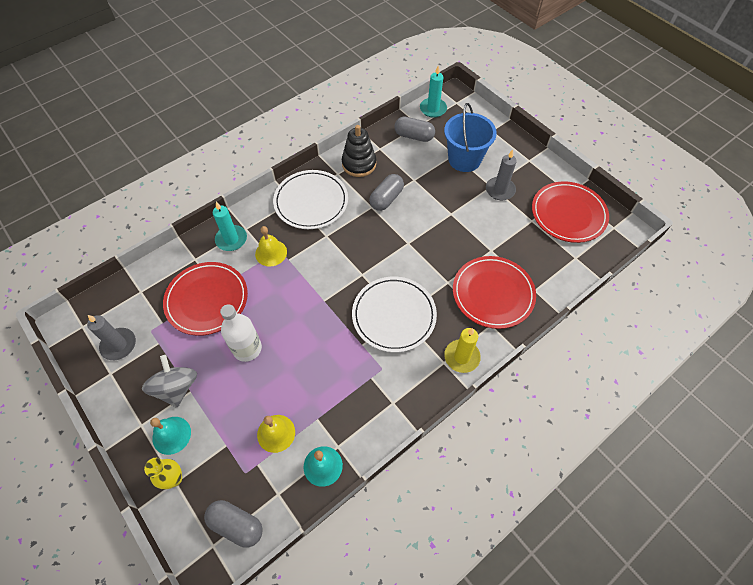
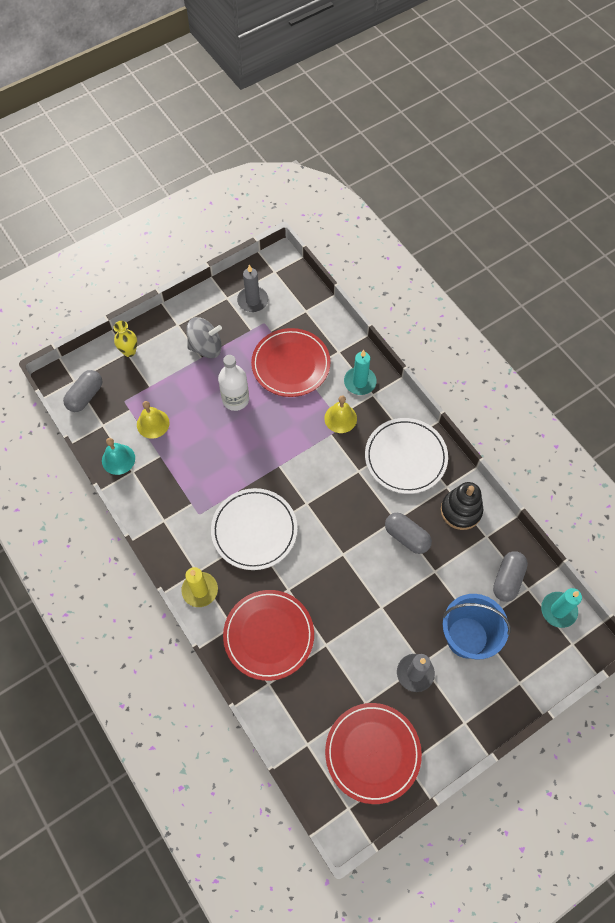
camera: 95 degrees right, 5 degrees up
(171, 435) = (165, 347): turquoise bell -> none

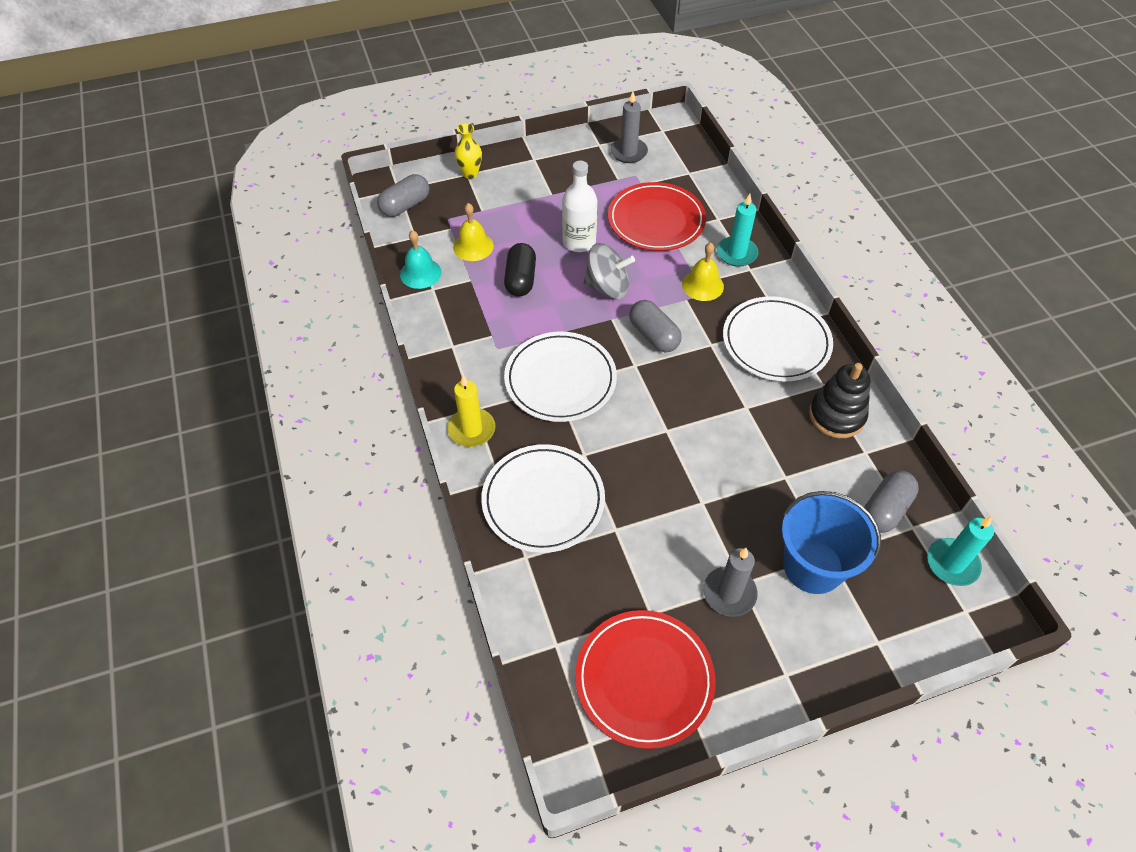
camera: 15 degrees right, 10 degrees down
(199, 446) = (520, 279): none -> black capsule
(206, 347) = (560, 185): grey spinning top -> grey spinning top (607, 287)
(269, 635) = (543, 501): red plate -> white plate
(406, 537) = (756, 429): grey capsule -> grey capsule (653, 335)

